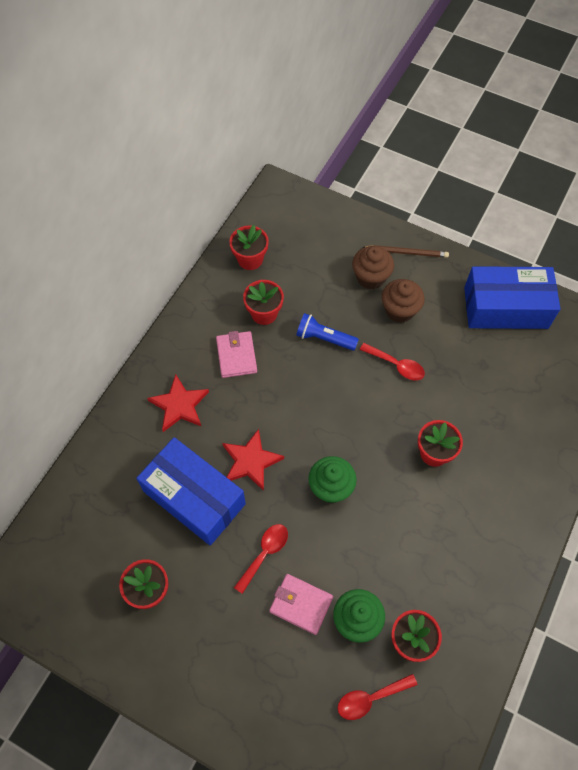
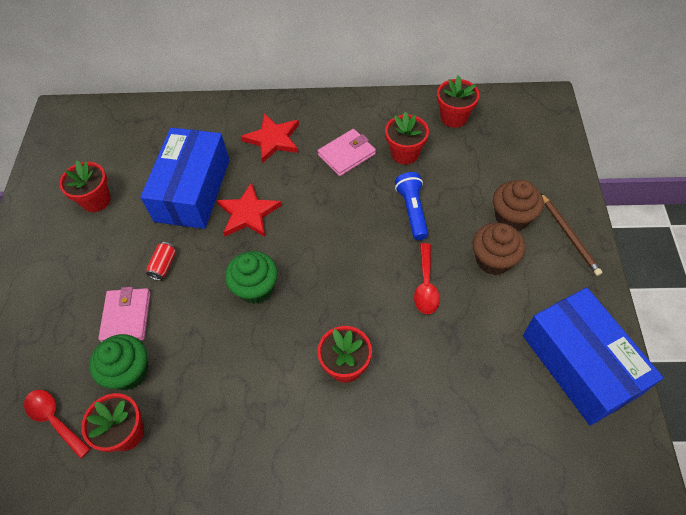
camera: 65 degrees right, 5 degrees down
(264, 554) = (164, 265): red spoon -> red can

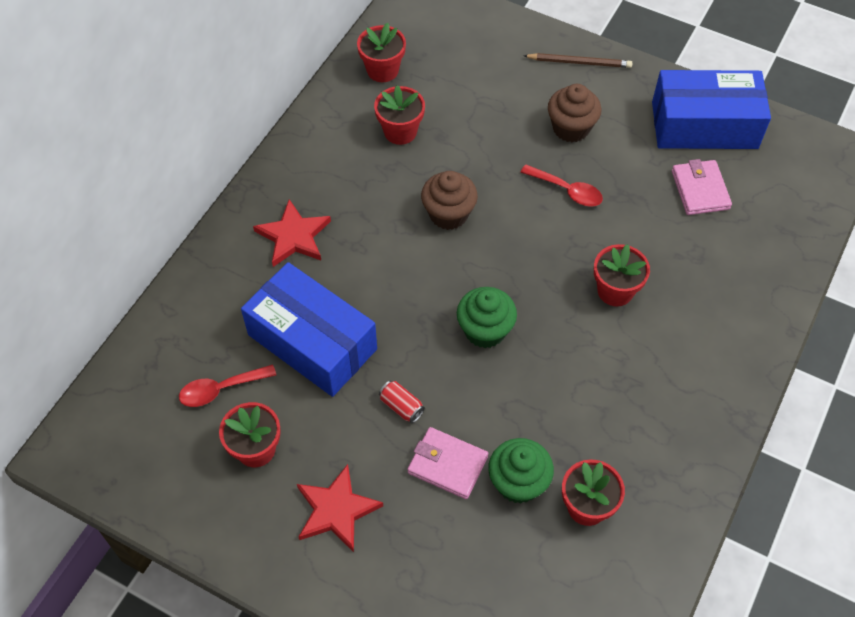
camera: 65 degrees left, 0 degrees up
(54, 420) = (536, 573): red spoon -> red spoon (221, 389)
(248, 213) = (383, 300): red star -> red star (336, 510)
(346, 154) = (365, 180): pink wallet -> pink wallet (700, 190)
(412, 211) = (476, 160): blue flashlight -> none
(512, 217) = (534, 91): brown cupcake -> brown cupcake (448, 214)

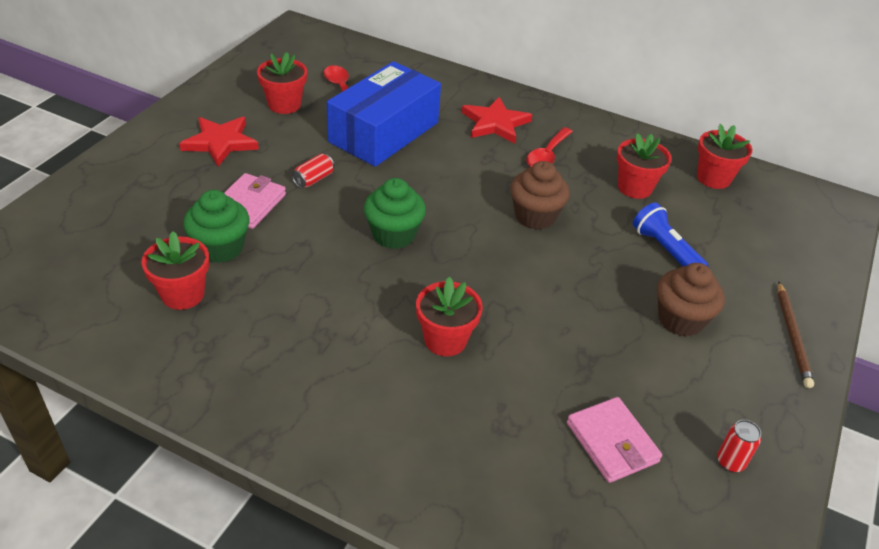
camera: 85 degrees right, 15 degrees down
(487, 123) = (665, 250): none -> blue flashlight
(567, 191) = (584, 309): red spoon -> red spoon (547, 155)
(700, 190) = (612, 442): pink wallet -> pink wallet turned 75 degrees clockwise
(704, 125) = (730, 462): blue box -> red can

